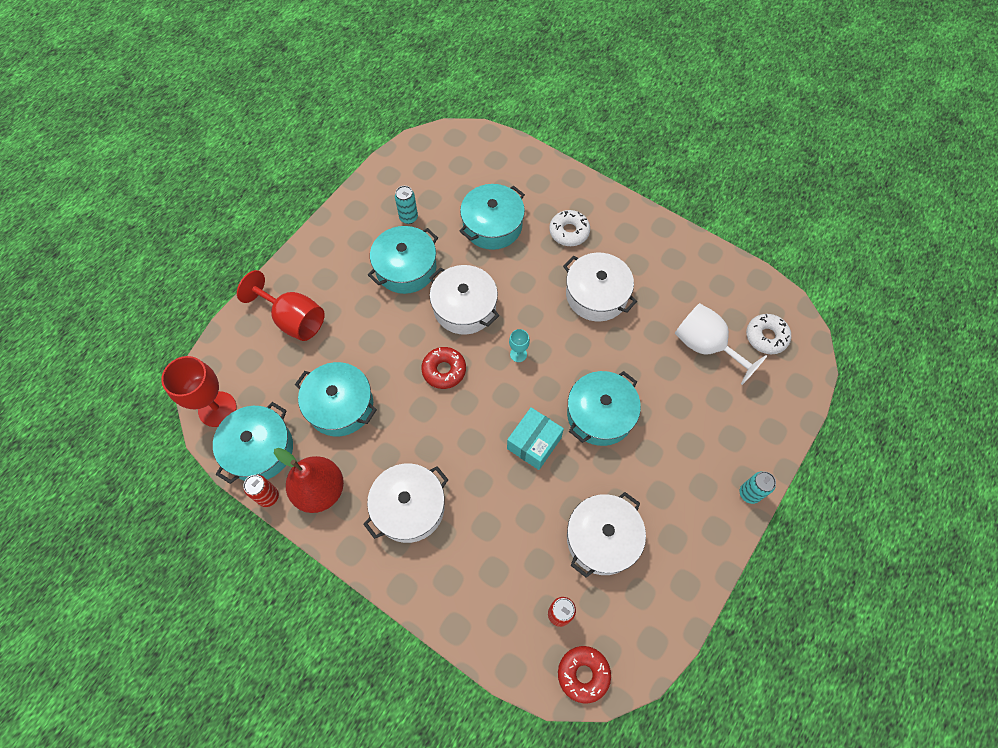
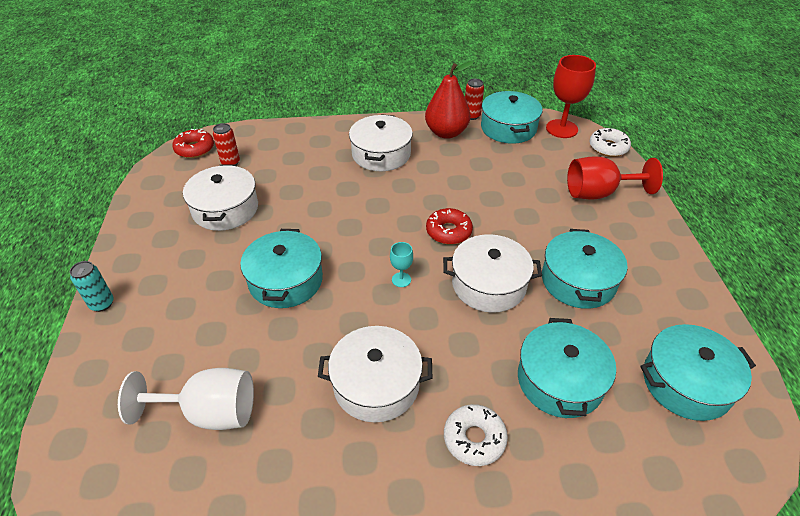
camera: 140 degrees right, 20 degrees down
(340, 405) = (492, 171): turquoise pot -> turquoise pot (686, 383)
(408, 217) = (642, 326): turquoise can -> none
(534, 443) = (327, 230): turquoise box -> none
(766, 337) = (132, 478): white donut -> white donut (608, 147)

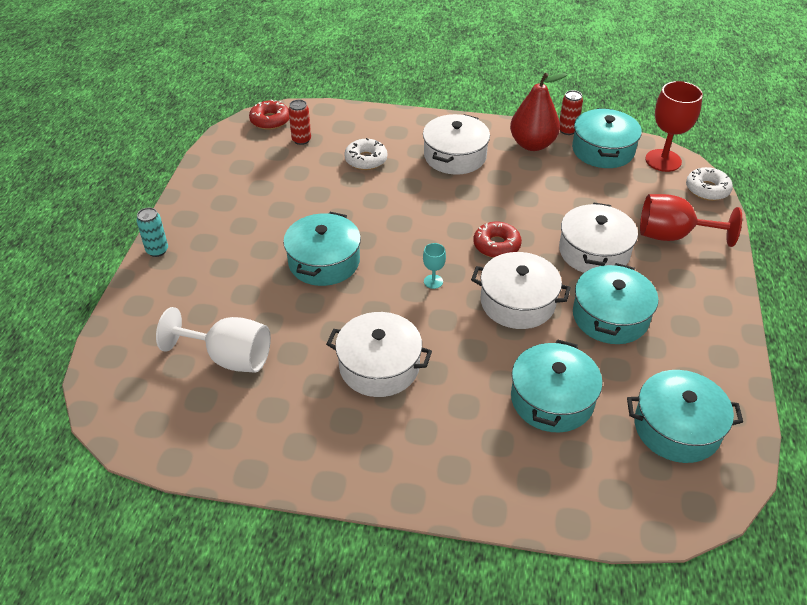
camera: 15 degrees right, 0 degrees up
(225, 209) = (285, 185): white pot -> white pot (594, 252)
(474, 439) = (452, 428): white donut -> white donut (366, 160)

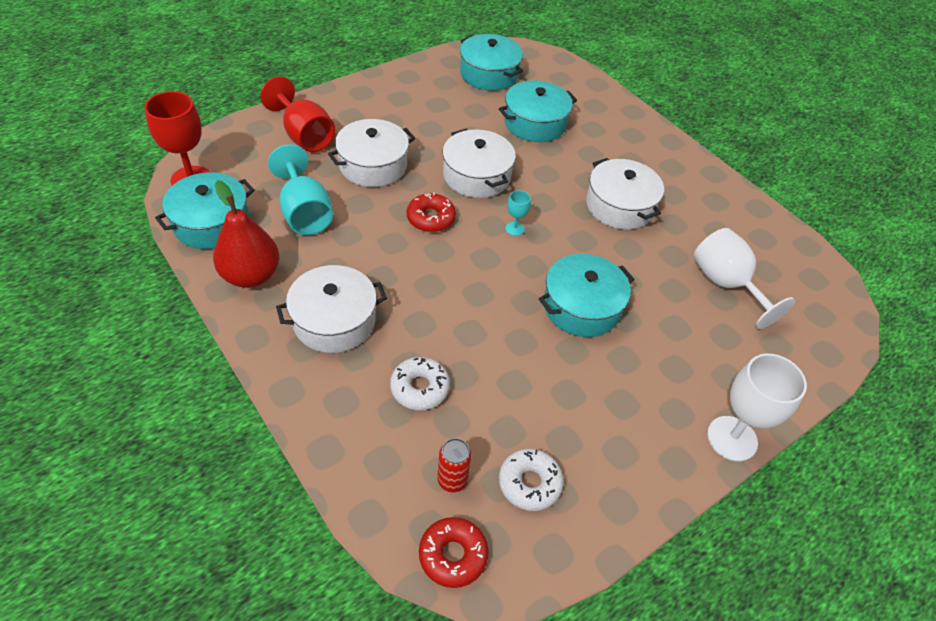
camera: 140 degrees left, 5 degrees up
(157, 250) = (732, 438): turquoise can -> white goblet
(567, 130) = (196, 264): red can -> none
(570, 191) = (305, 213): none -> turquoise goblet
(610, 316) = (433, 130): turquoise pot -> none
(707, 189) = (215, 140): white donut -> white donut (529, 483)

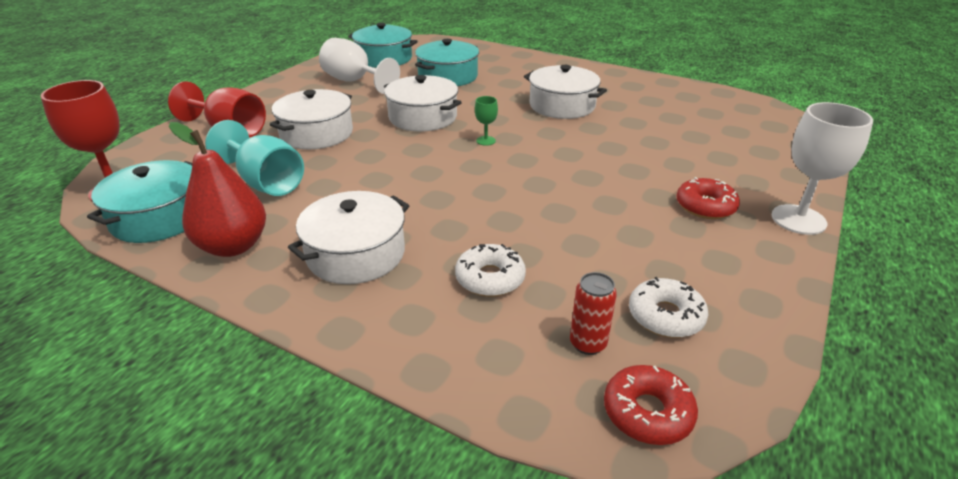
camera: 20 degrees left, 15 degrees down
(431, 218) = (401, 154): red donut -> red donut (705, 206)
(514, 229) = (486, 141): turquoise goblet -> green goblet
(581, 307) = (590, 173): turquoise pot -> none
(725, 284) = (689, 128): white goblet -> white goblet (354, 81)

